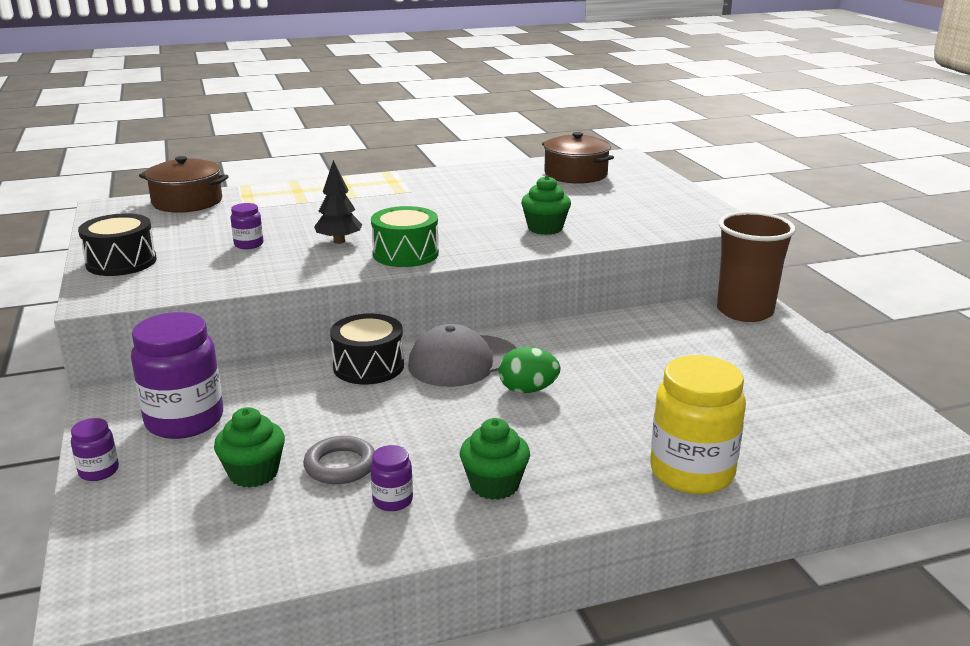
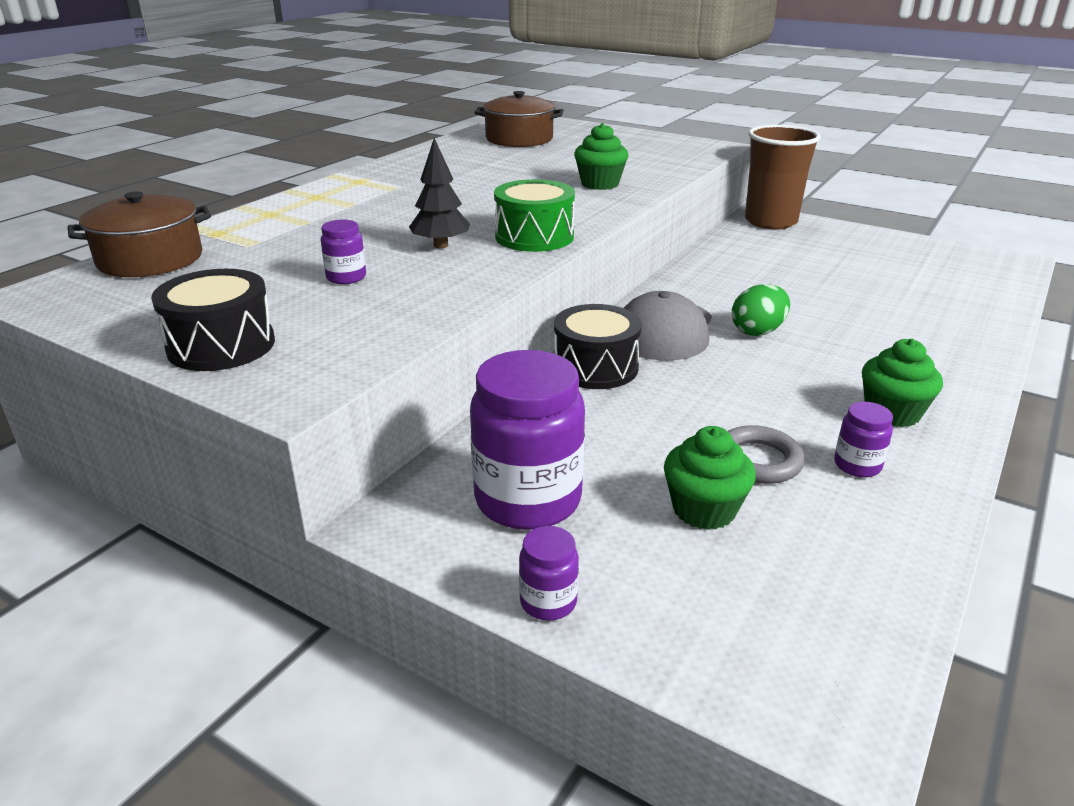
camera: 40 degrees left, 5 degrees up
(691, 472) = (973, 341): yellow jar -> none

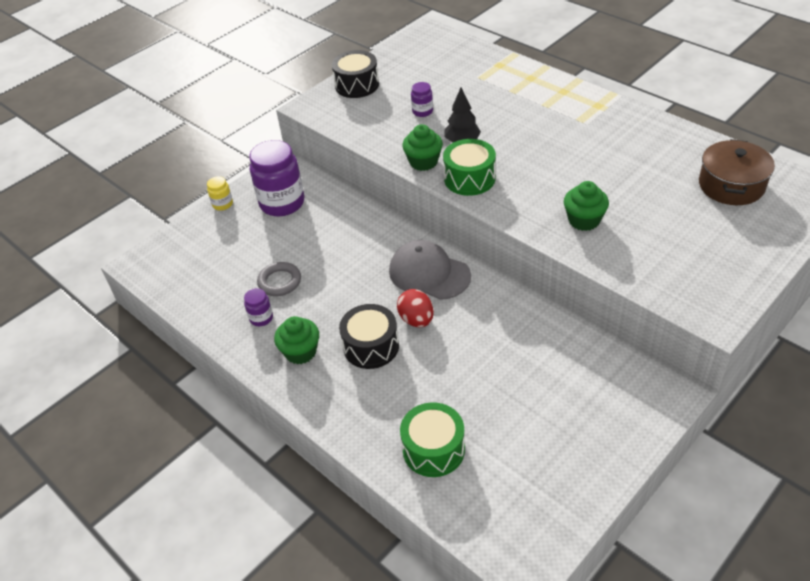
camera: 105 degrees right, 15 degrees up
(150, 259) = (463, 51): brown pot -> none
(548, 602) = (222, 204): purple jar -> yellow jar
(595, 367) = (389, 236): black drum -> black drum (371, 346)
(704, 510) = (253, 255): green cupcake -> green cupcake (423, 162)
(757, 331) = (416, 320): green egg -> red egg
(770, 221) = (650, 395): brown cup -> none
(943, 306) = (433, 449): none -> green drum

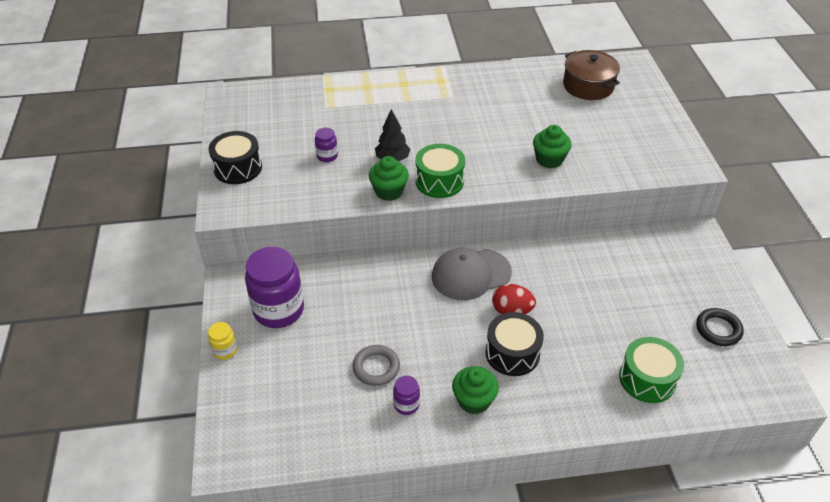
camera: 55 degrees left, 0 degrees up
(554, 473) = (718, 329): none -> black ring

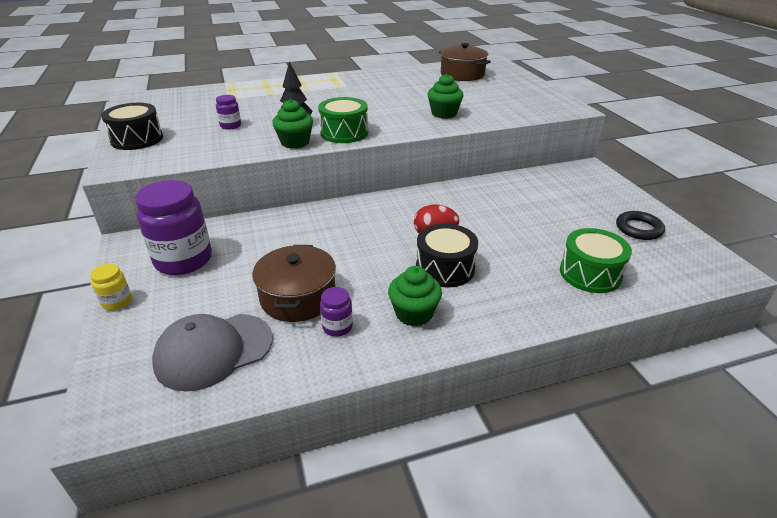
camera: 10 degrees left, 10 degrees down
(376, 367) = (298, 297): grey ring -> brown pot
(471, 274) = (387, 213): grey cap -> grey cap (214, 351)

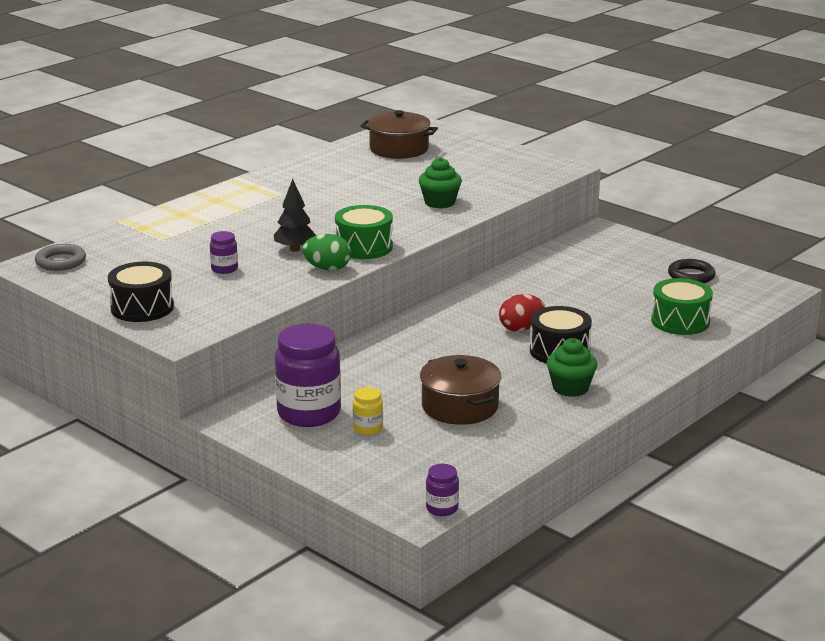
camera: 30 degrees left, 10 degrees down
(117, 302) = (300, 458): yellow jar -> yellow jar (368, 428)
(152, 99) = (61, 261): none -> grey ring
(214, 351) = (441, 458): grey cap -> none
(295, 142) = (327, 269): green cupcake -> green egg
(337, 327) = (520, 414): purple jar -> purple jar (442, 508)

